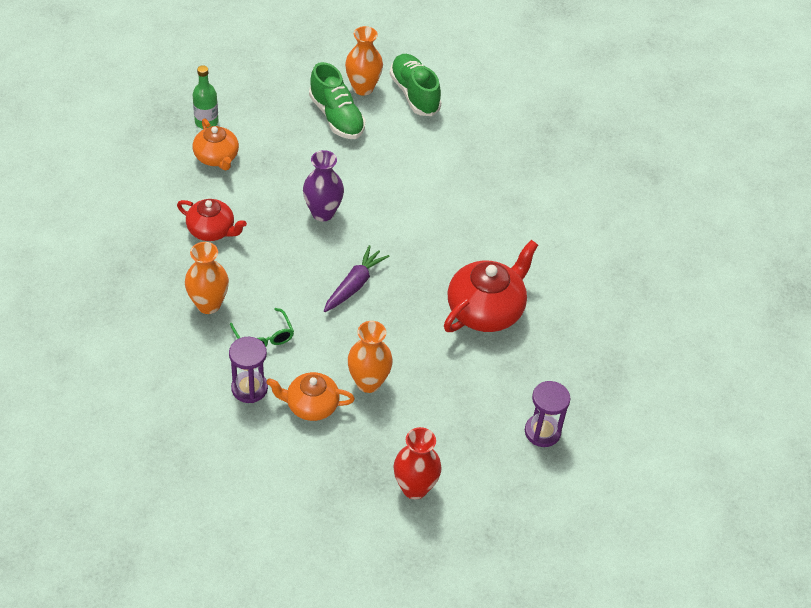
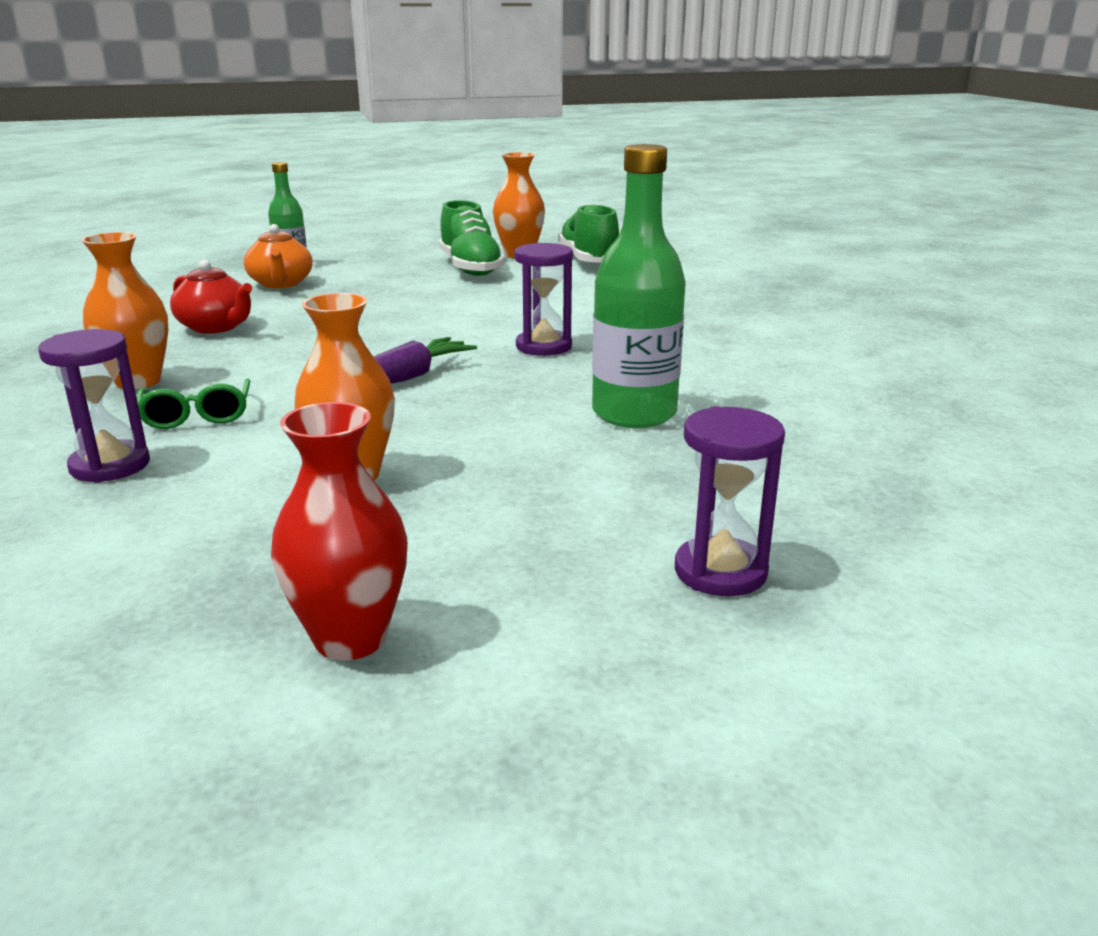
camera: 15 degrees right, 25 degrees down
(311, 405) = (210, 494): orange teapot -> none
(323, 213) = (399, 323): purple vase -> none
(420, 237) = (543, 346): none -> purple hourglass
(486, 310) = (634, 414): red teapot -> green bottle

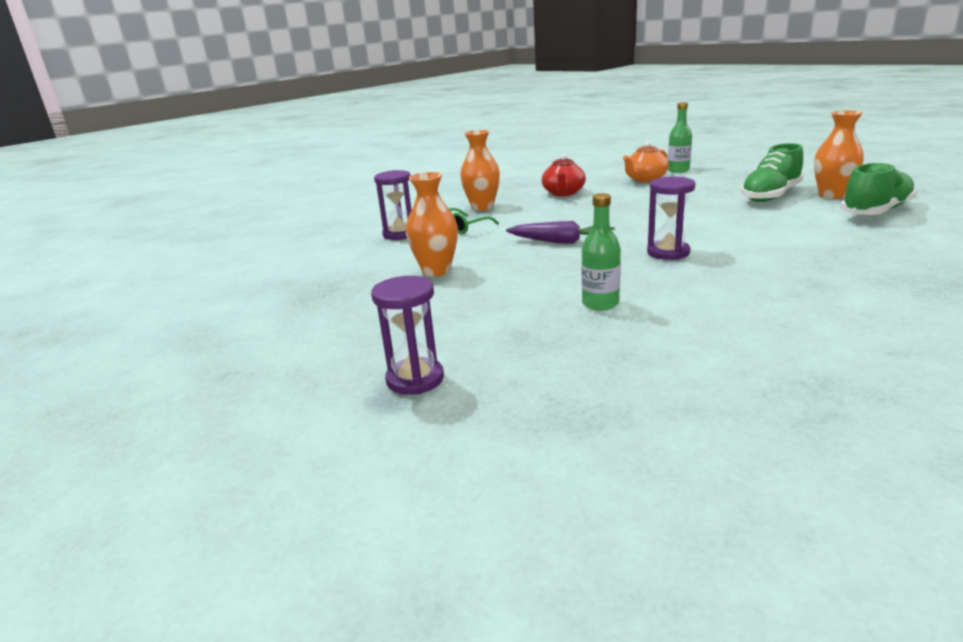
camera: 65 degrees right, 0 degrees up
(350, 638) = (298, 318): red vase -> none
(634, 414) = (600, 303): green bottle -> green bottle, size x0.60

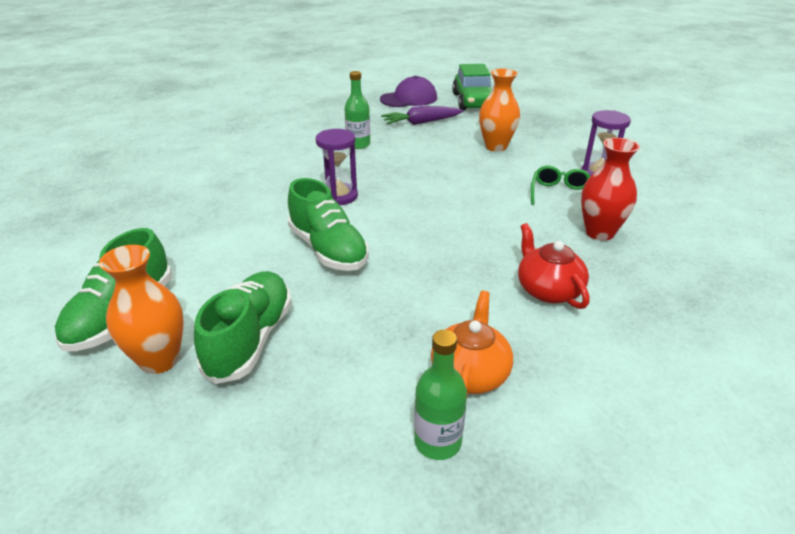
camera: 145 degrees right, 10 degrees up
(330, 343) = (473, 101): none -> green car
(415, 379) = (409, 99): purple hourglass -> purple cap
(482, 207) = (599, 232): orange vase -> red vase
(561, 242) = (440, 192): purple carrot -> purple carrot (421, 123)
(700, 222) = (328, 249): none -> green shoe

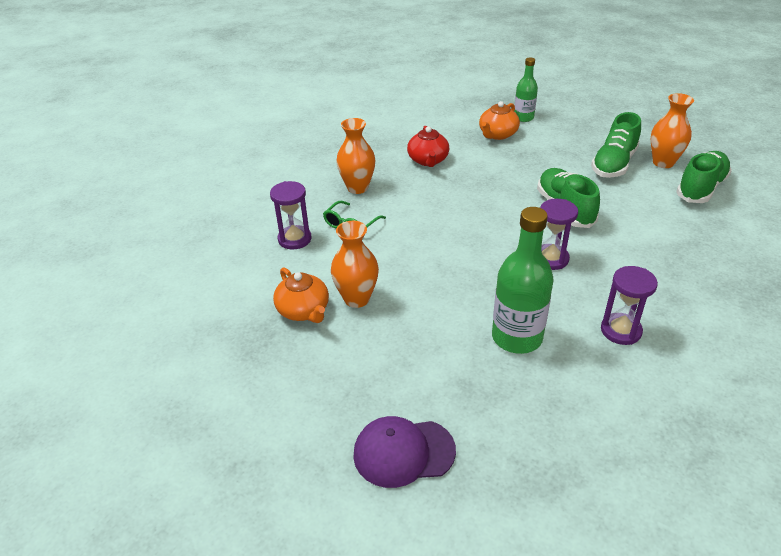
camera: 160 degrees left, 5 degrees up
(276, 158) = (621, 330): none -> purple hourglass
(358, 144) = (517, 337): green bottle -> green bottle, size x1.67
(421, 123) = (417, 370): purple carrot -> none
(473, 101) = (308, 414): green car -> none
(528, 135) = (304, 310): none -> orange teapot
(599, 232) = (357, 188): red vase -> orange vase

